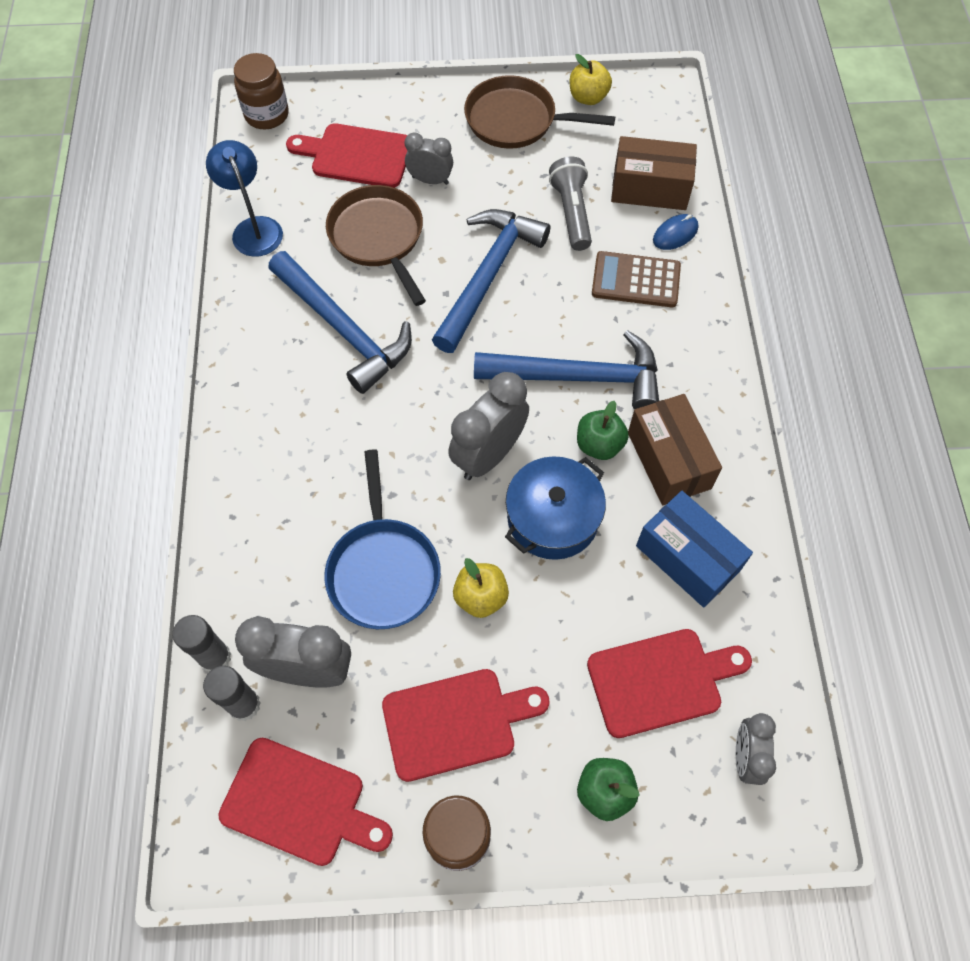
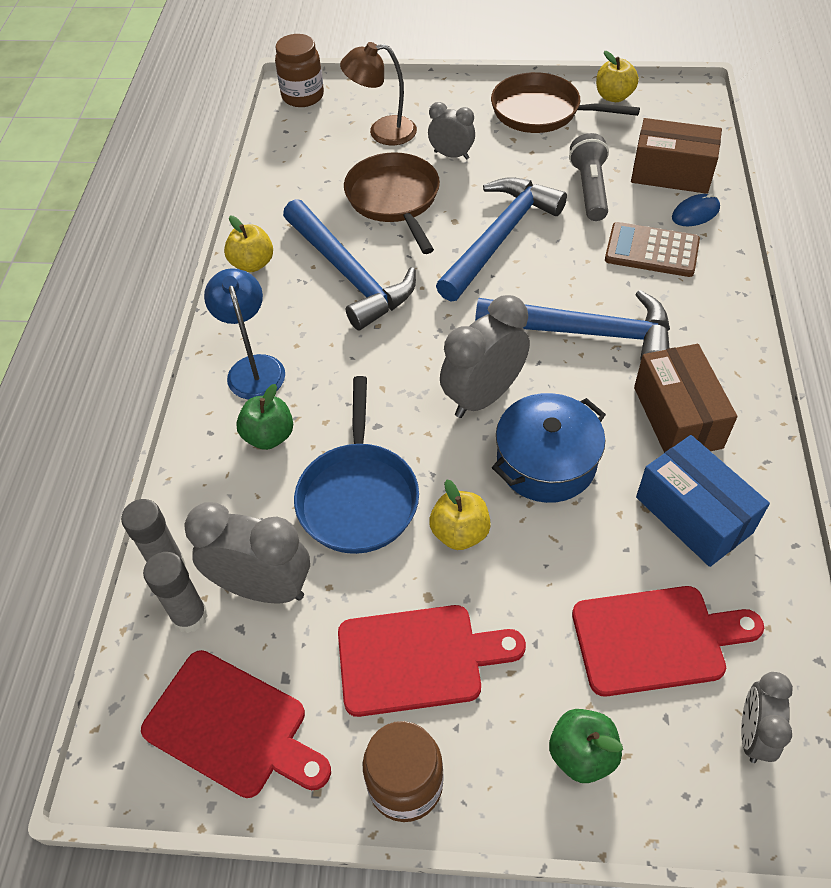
camera: 10 degrees right, 10 degrees down
(244, 324) = (252, 264): none -> yellow apple
(254, 228) = (275, 185): blue lamp -> blue lamp (253, 367)
(356, 155) = (382, 132): red cutting board -> brown lamp
(599, 445) = (602, 396): green apple -> green apple (269, 436)

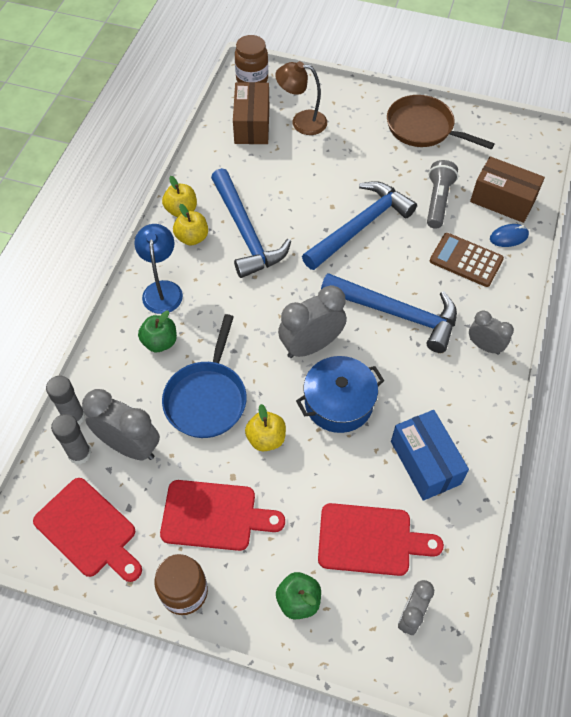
camera: 10 degrees right, 5 degrees up
(394, 199) = (294, 180): brown pan -> none
(451, 155) = (346, 151): grey clock -> grey clock (484, 346)
(613, 96) = (482, 126): yellow apple -> yellow apple (192, 237)
(677, 417) = (439, 391): brown box -> brown box (252, 125)

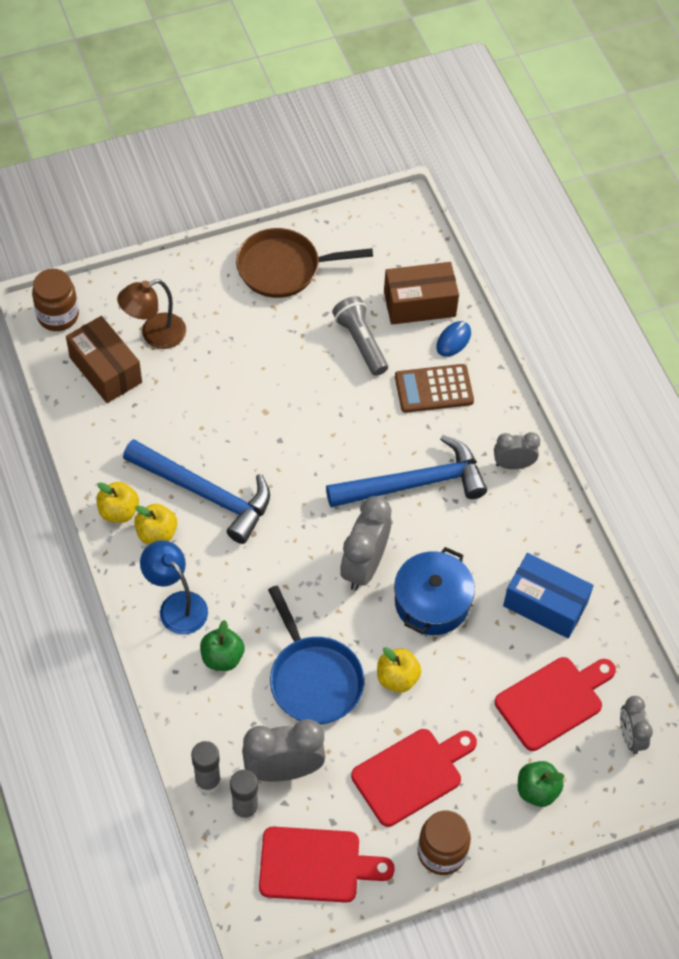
camera: 40 degrees left, 0 degrees up
(360, 226) = (310, 416): blue hammer -> none

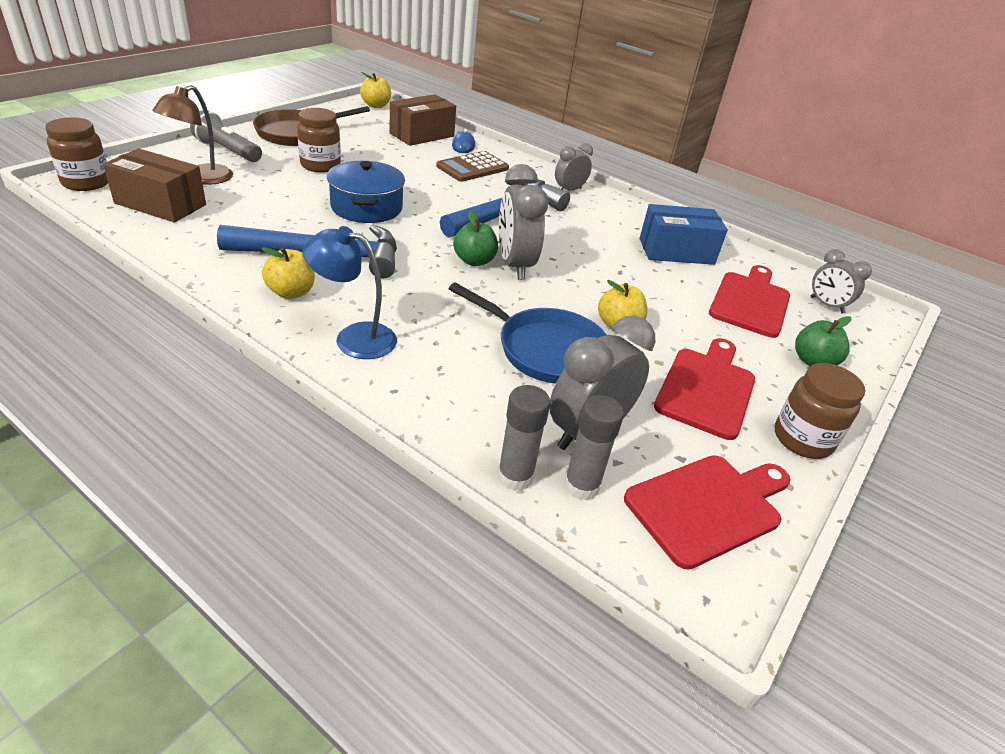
camera: 35 degrees left, 20 degrees down
(119, 511) = (235, 287): yellow apple -> yellow apple (376, 105)
(222, 657) = (438, 362): green apple -> green apple (474, 261)
(275, 341) = (320, 165): none -> brown jar
(360, 342) = (393, 156): grey flashlight -> grey flashlight (227, 151)
(432, 602) = (593, 271): blue pot -> blue pot (366, 207)

